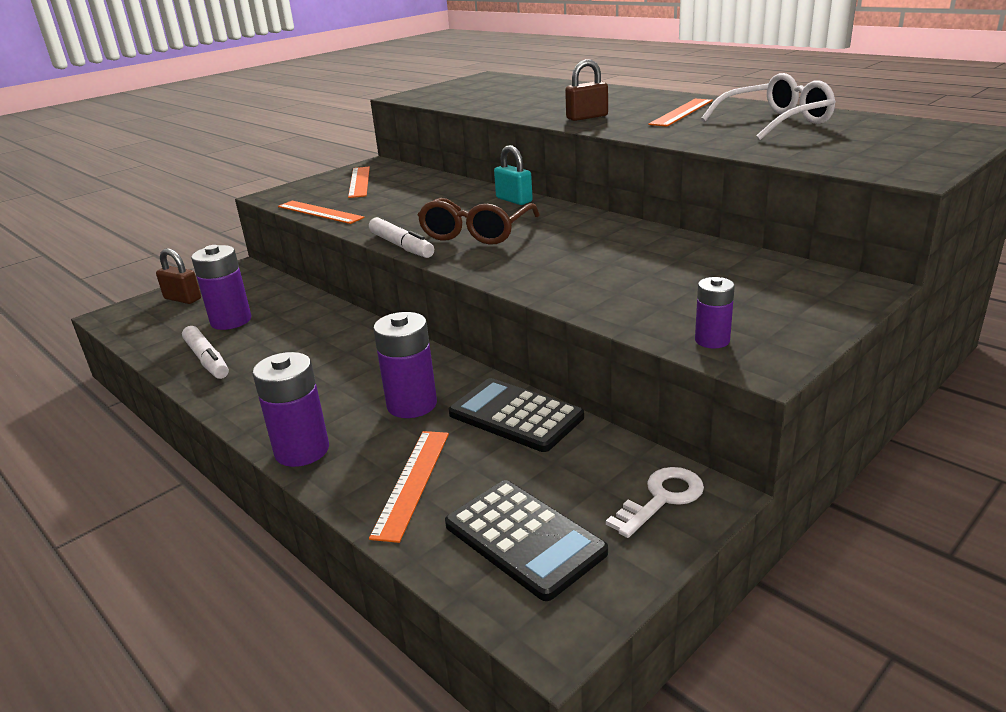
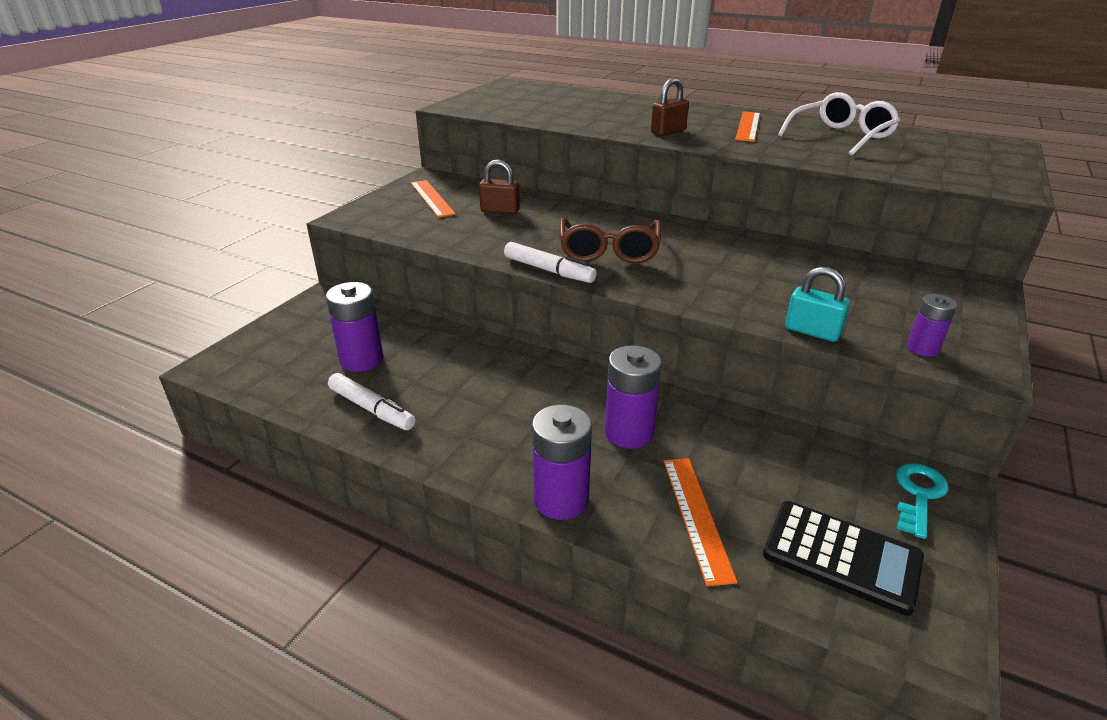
camera: 20 degrees left, 5 degrees up
(183, 299) = (283, 339): brown padlock -> brown padlock (500, 210)
(319, 212) = (423, 236): orange ruler -> none
(514, 200) = (610, 213): turquoise padlock -> turquoise padlock (812, 331)
(515, 416) = (733, 431): black calculator -> none
(661, 499) = (918, 495): white key -> turquoise key

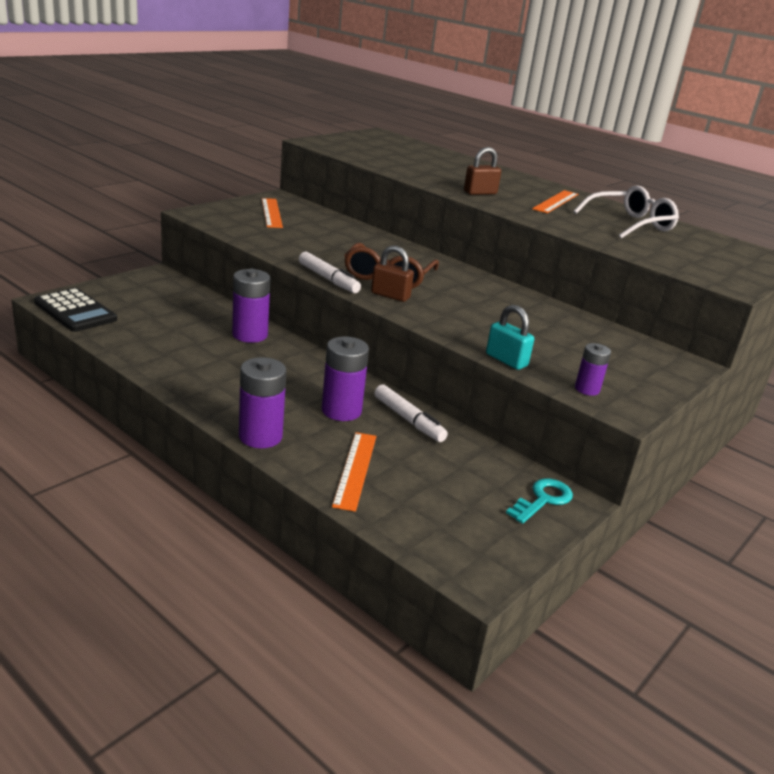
camera: 10 degrees right, 5 degrees down
(362, 360) = (165, 321): purple battery -> purple battery (250, 335)
(371, 409) = (155, 352): white marker -> white marker (408, 420)
(500, 210) = (321, 232): brown padlock -> brown padlock (390, 295)
(841, 556) = (448, 517): black calculator -> black calculator (75, 311)

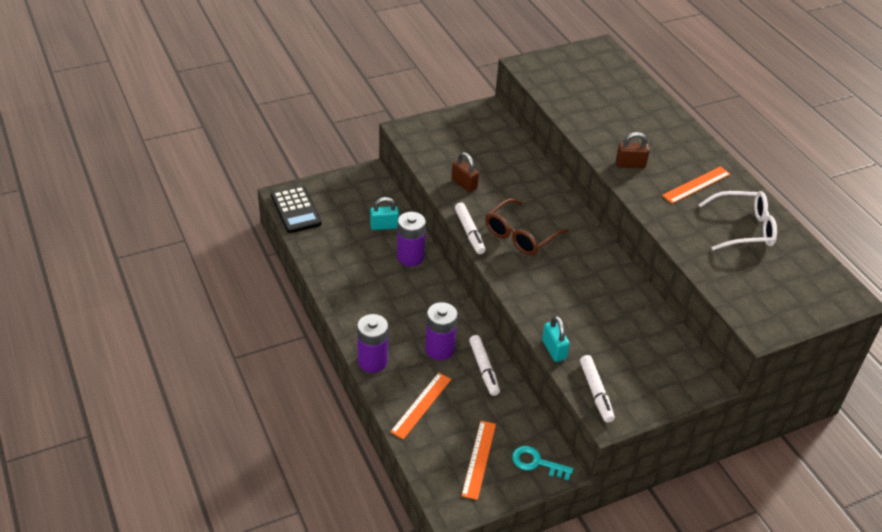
camera: 25 degrees right, 15 degrees up
(201, 313) = (384, 226): none -> turquoise padlock
(271, 213) = (468, 134): orange ruler -> orange ruler (478, 459)
(390, 295) = (508, 260): brown padlock -> brown padlock (464, 184)
(543, 500) = (537, 463): turquoise key -> turquoise key turned 135 degrees counterclockwise
(587, 389) = (596, 392): purple battery -> white marker

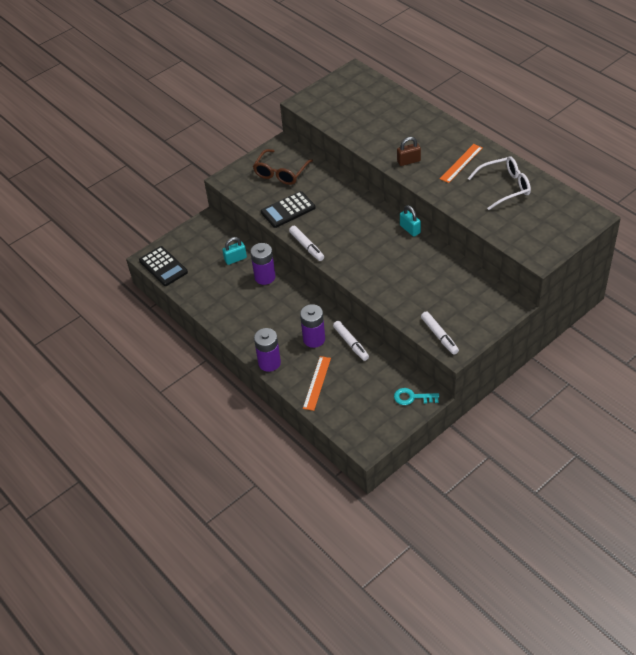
camera: 10 degrees left, 5 degrees up
(464, 184) = (288, 210): brown padlock -> black calculator
(478, 459) = (371, 407): orange ruler -> none
(521, 235) = (345, 237): brown glasses -> brown glasses (281, 172)
(554, 350) = (399, 315): turquoise padlock -> turquoise padlock (410, 229)

